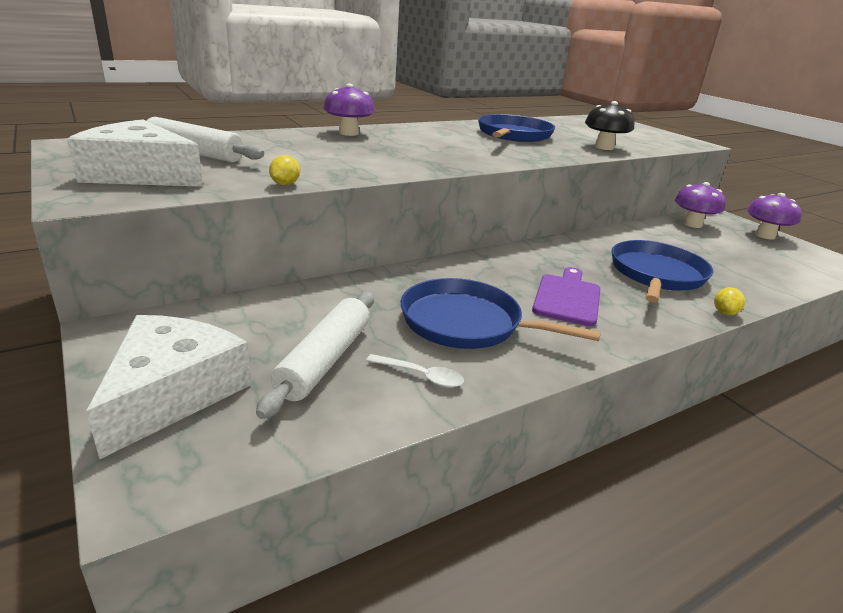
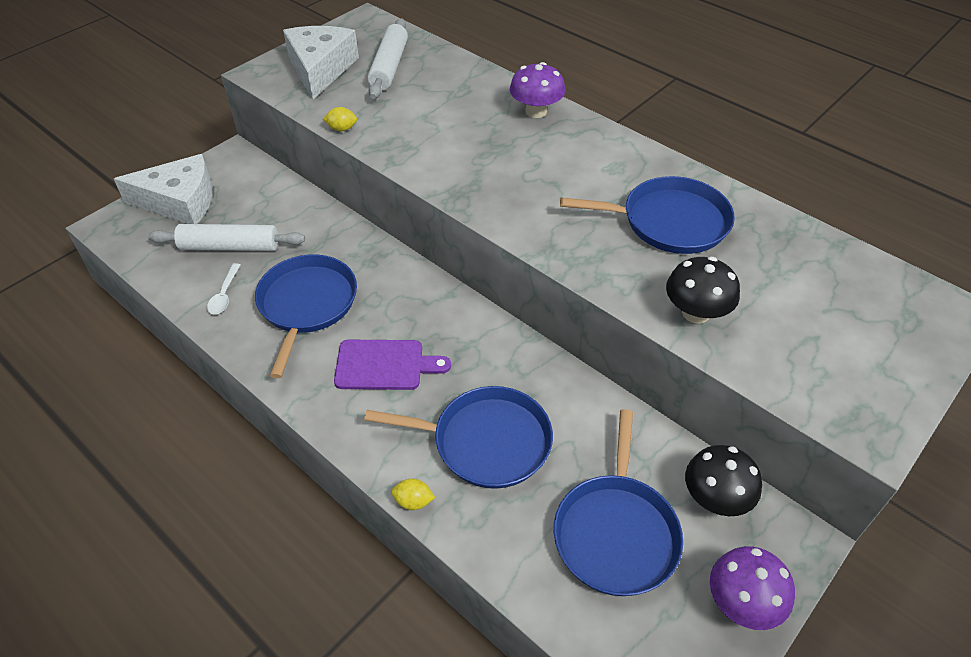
camera: 75 degrees right, 20 degrees up
(692, 224) = (715, 498): purple mushroom -> black mushroom
(728, 253) = (616, 532): none -> blue pan

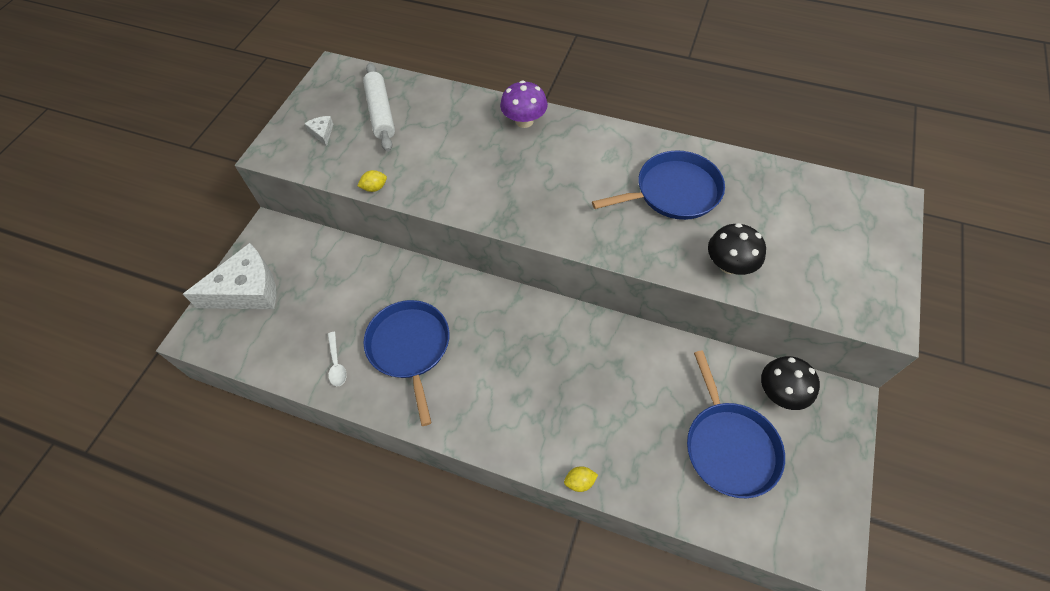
camera: 20 degrees left, 10 degrees up
(230, 247) = (316, 318): white rolling pin -> none
(320, 69) = (322, 133): white cheese -> white cheese, size x0.41
(384, 365) = (499, 377): purple cutting board -> none
(486, 441) = (606, 412): blue pan -> none
(742, 602) = (831, 463): purple mushroom -> none

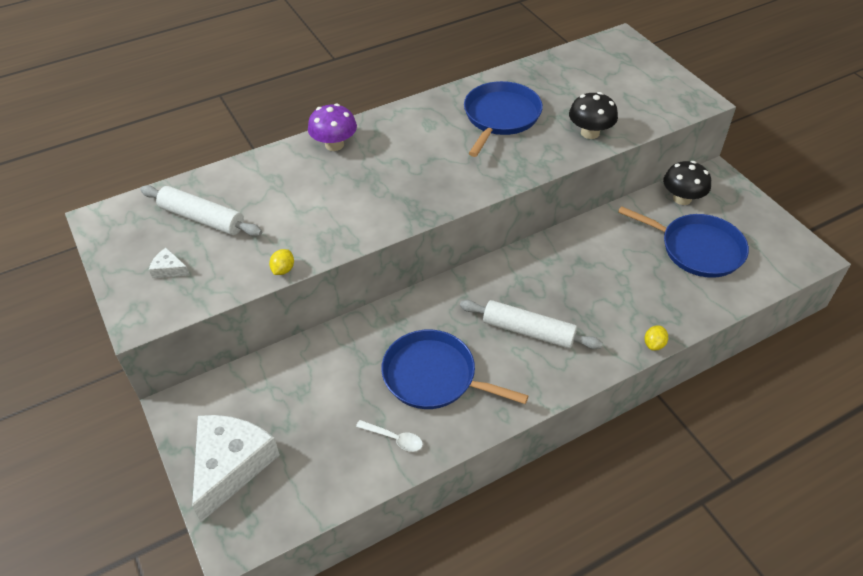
camera: 50 degrees left, 10 degrees down
(507, 378) = (528, 331): none -> white rolling pin

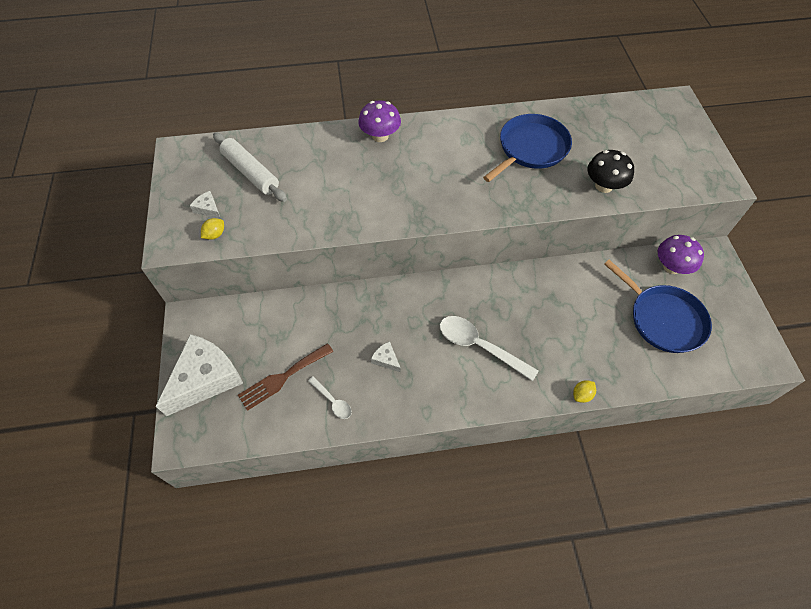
camera: 20 degrees right, 10 degrees up
(283, 270) = (291, 236): yellow lemon -> yellow lemon (215, 235)
(324, 433) = (282, 378): none -> brown fork
(434, 376) = (386, 359): blue pan -> white cheese
(528, 331) = (479, 346): white rolling pin -> white spoon
(682, 198) = (671, 267): black mushroom -> purple mushroom

